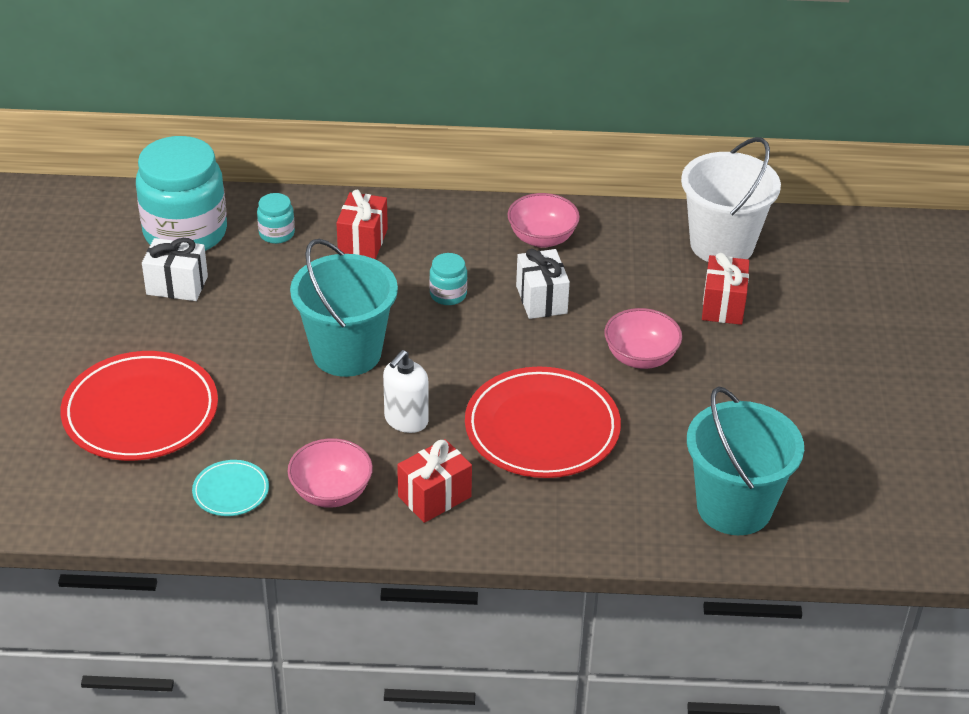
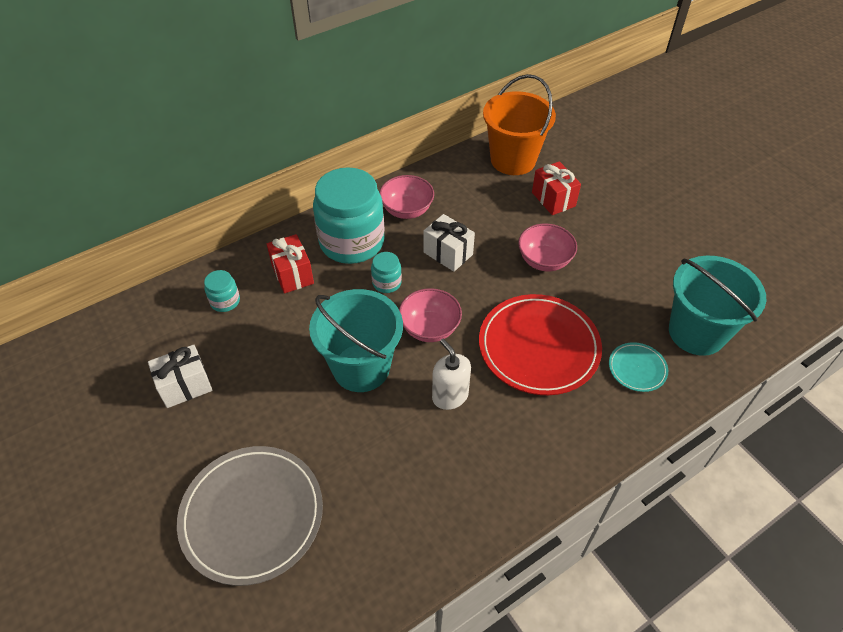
camera: 35 degrees left, 10 degrees up
(140, 412) = (252, 515): red plate -> grey plate
(185, 233) = (153, 338): turquoise jar -> turquoise jar (352, 242)
(231, 491) = (384, 539): turquoise plate -> turquoise plate (637, 368)
(331, 492) = (456, 490): pink bowl -> pink bowl (429, 328)
(406, 420) = (450, 396): white soap dispenser -> white soap dispenser turned 150 degrees clockwise
(434, 496) = (525, 445): red gift -> none
(722, 245) = (513, 160): white bucket -> orange bucket

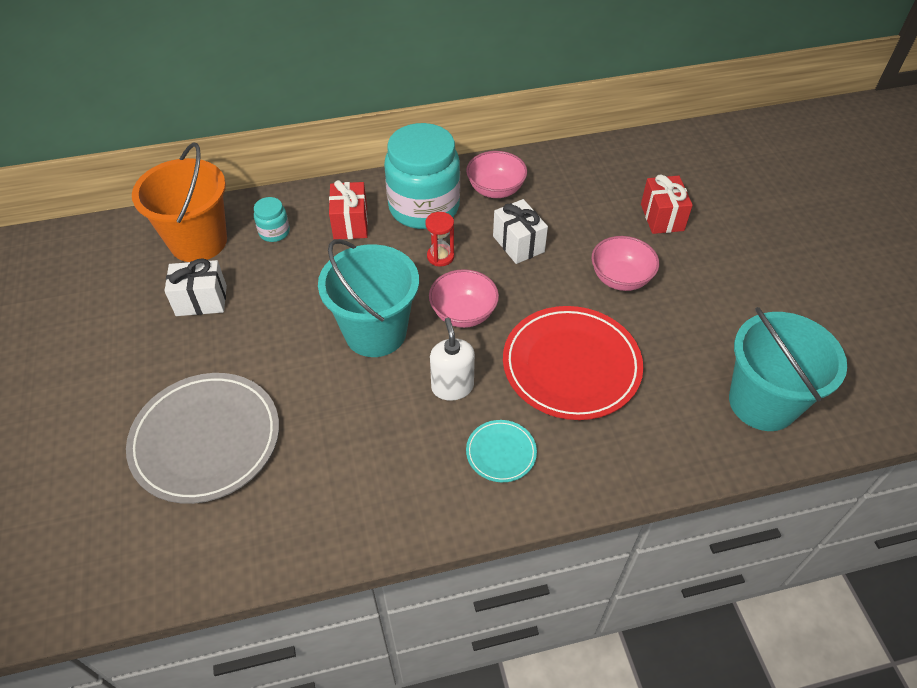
camera: 20 degrees right, 0 degrees up
(387, 283) = (440, 256): turquoise jar -> red hourglass
(513, 160) = (636, 166): orange bucket -> orange bucket (198, 241)
(637, 368) = (672, 420): turquoise plate -> turquoise plate (501, 452)

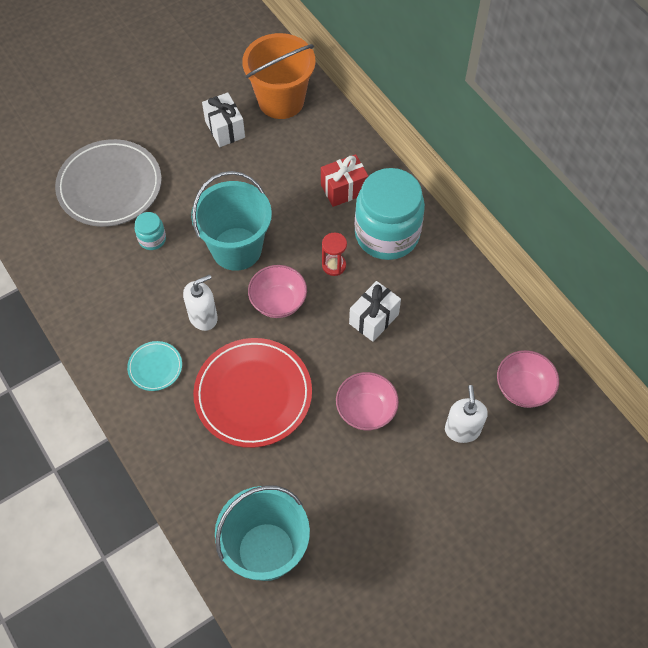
camera: 70 degrees right, 10 degrees up
(274, 232) = (312, 143): turquoise jar -> turquoise jar (152, 239)
(495, 190) = (435, 281): pink bowl -> pink bowl (523, 388)
(662, 217) = (462, 429): red gift -> white soap dispenser

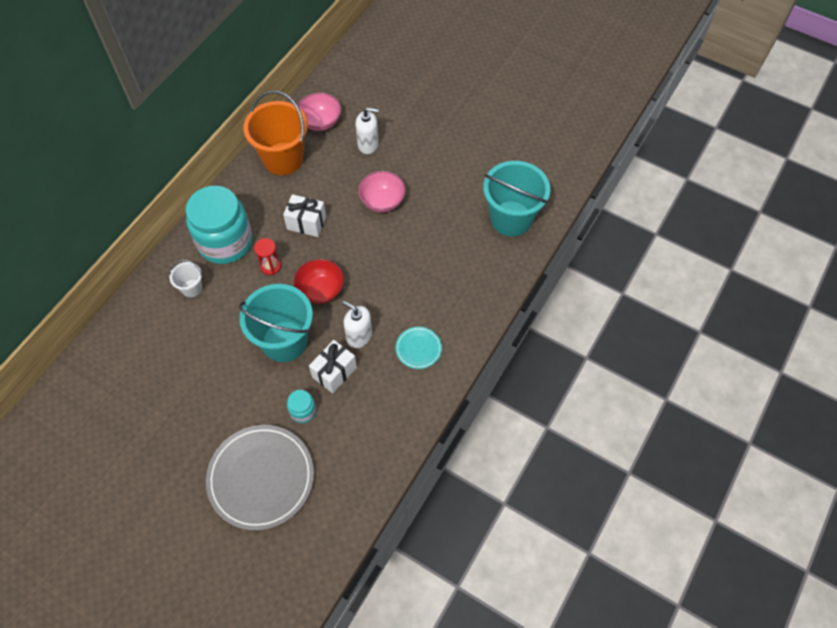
camera: 115 degrees left, 0 degrees up
(225, 129) = (157, 410): white gift -> white gift (334, 372)
(253, 394) = (406, 273): red plate -> none
(278, 302) = (321, 290): pink bowl -> red bowl
(281, 101) = (106, 377): orange bucket -> orange bucket (283, 158)
(344, 189) = (192, 288): red gift -> white bucket
(462, 429) = (368, 144): white soap dispenser -> white soap dispenser turned 150 degrees counterclockwise

